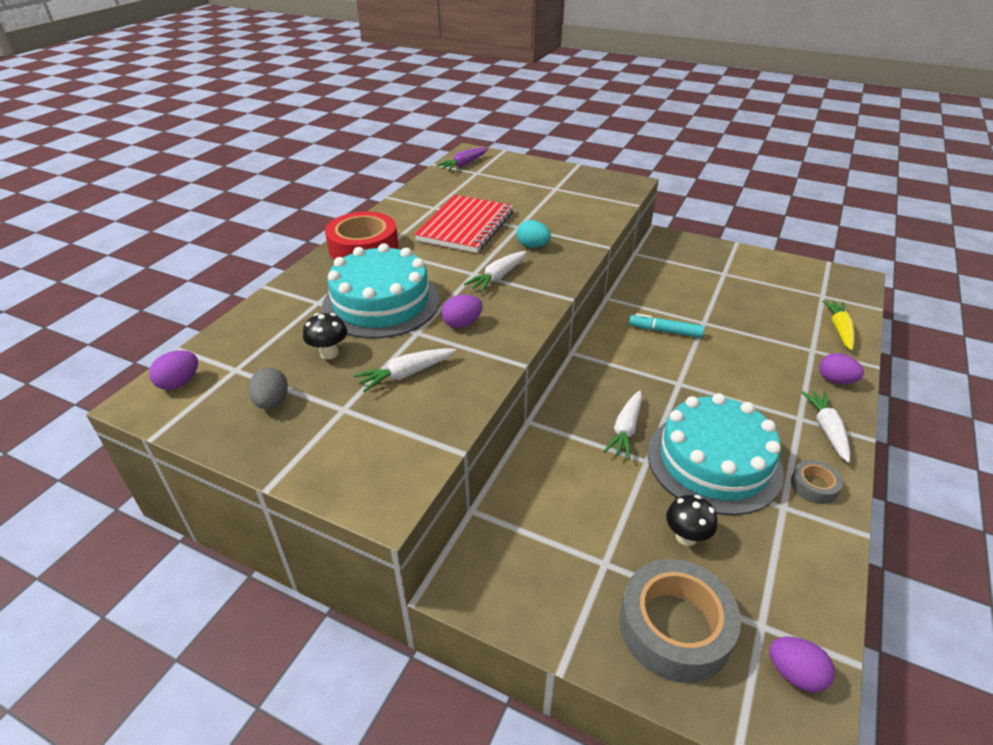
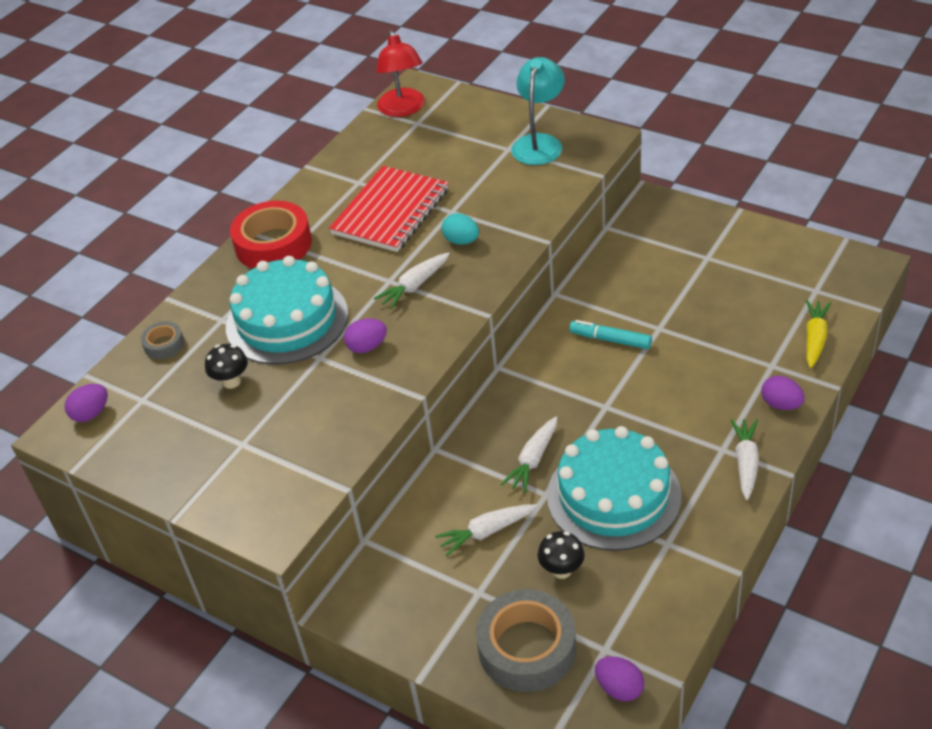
camera: 10 degrees right, 5 degrees up
(272, 402) = (177, 435): grey egg -> none
(406, 374) = (304, 406): white carrot -> white carrot (486, 532)
(463, 165) = (403, 109): purple carrot -> red lamp
(580, 185) = (539, 143): none -> turquoise lamp
(814, 486) = (706, 523): grey tape -> grey tape (164, 344)

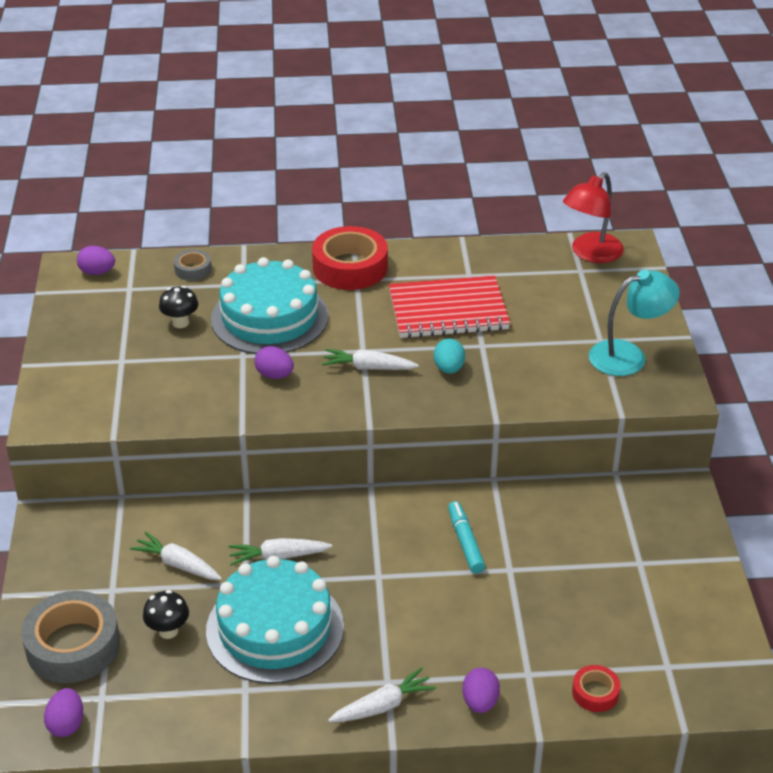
camera: 50 degrees right, 5 degrees down
(815, 338) = (595, 693): yellow carrot -> red tape

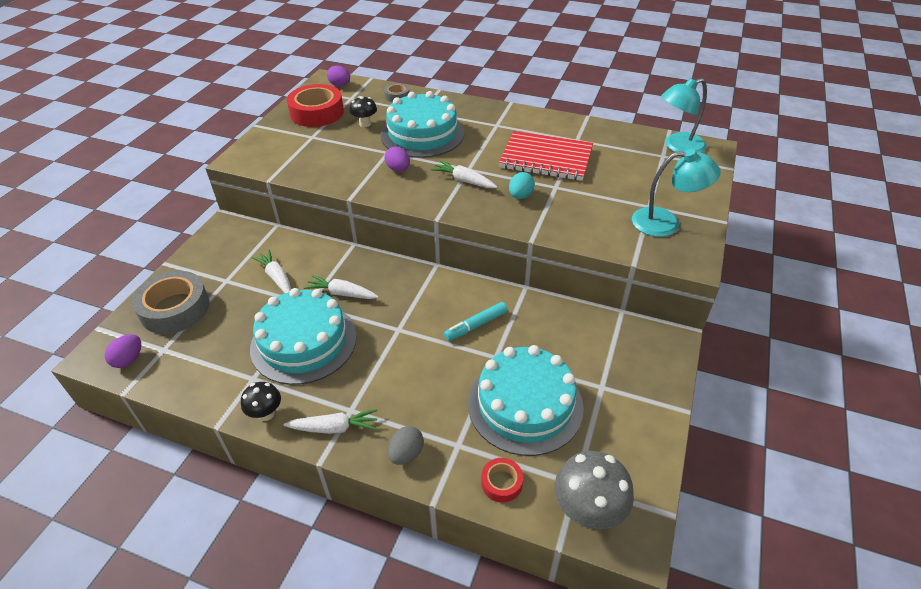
camera: 25 degrees right, 5 degrees up
(168, 631) = (237, 319): black mushroom -> black mushroom (266, 414)
(350, 267) = (497, 117): red tape -> red tape (317, 113)
(465, 542) = (476, 325): turquoise marker -> turquoise marker turned 135 degrees counterclockwise
(480, 702) = (406, 454): purple egg -> grey egg
(572, 608) = (525, 404): none -> turquoise cake
(590, 254) = (677, 146): red lamp -> turquoise lamp
(692, 687) = (587, 511): none -> grey mushroom

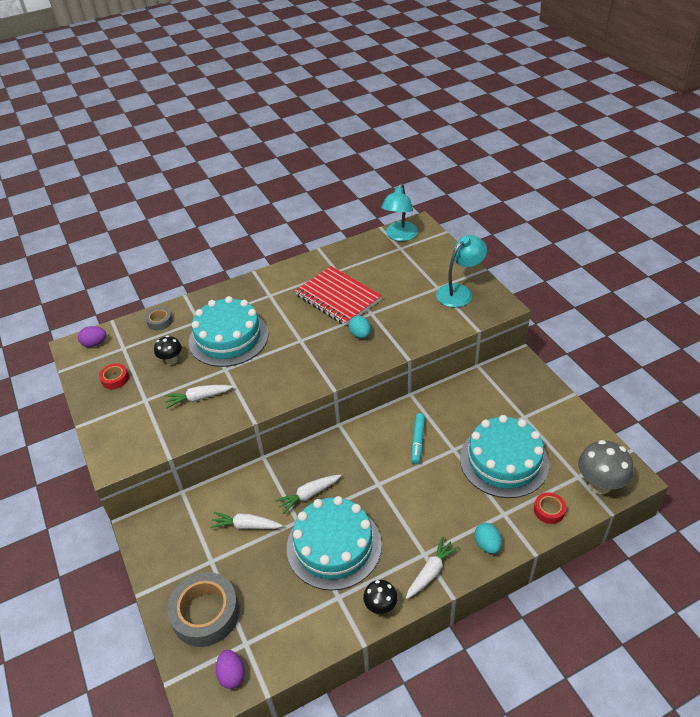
camera: 45 degrees left, 0 degrees up
(317, 113) = (115, 379): red tape -> red tape, size x0.49
(398, 169) = (254, 375): purple egg -> none
(406, 454) = (487, 544): grey egg -> turquoise egg
(464, 180) = (310, 350): white carrot -> white carrot (198, 398)
(546, 159) = (338, 298): red notebook -> red notebook turned 75 degrees clockwise

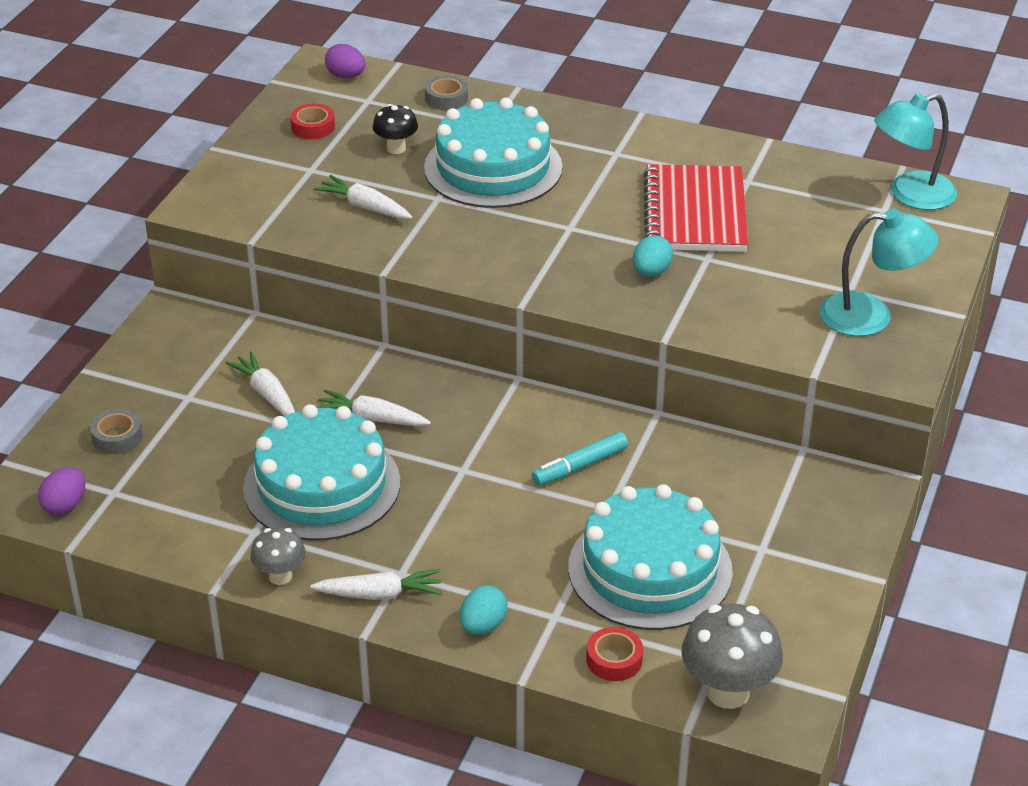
camera: 45 degrees right, 5 degrees down
(206, 613) = (117, 437): grey tape -> grey tape, size x0.49
(380, 606) = (280, 576): black mushroom -> grey mushroom

